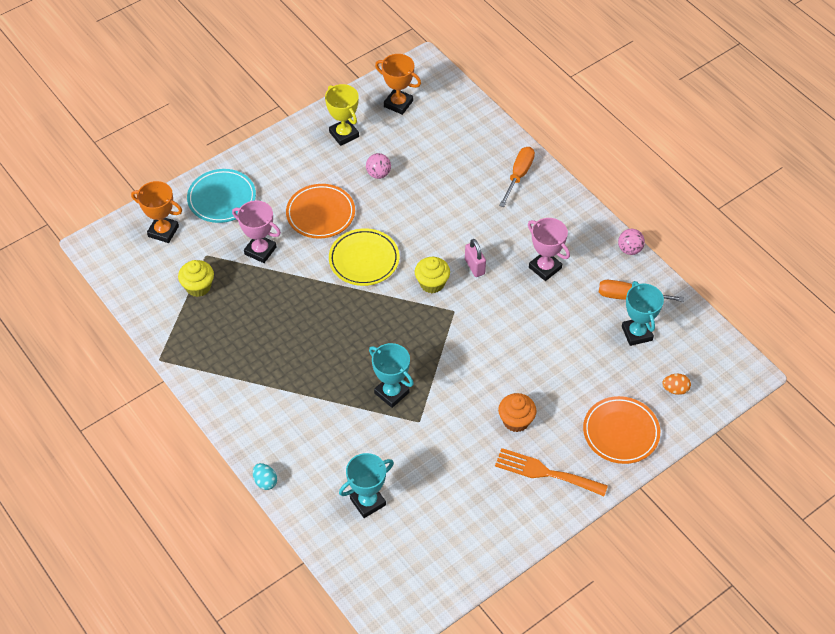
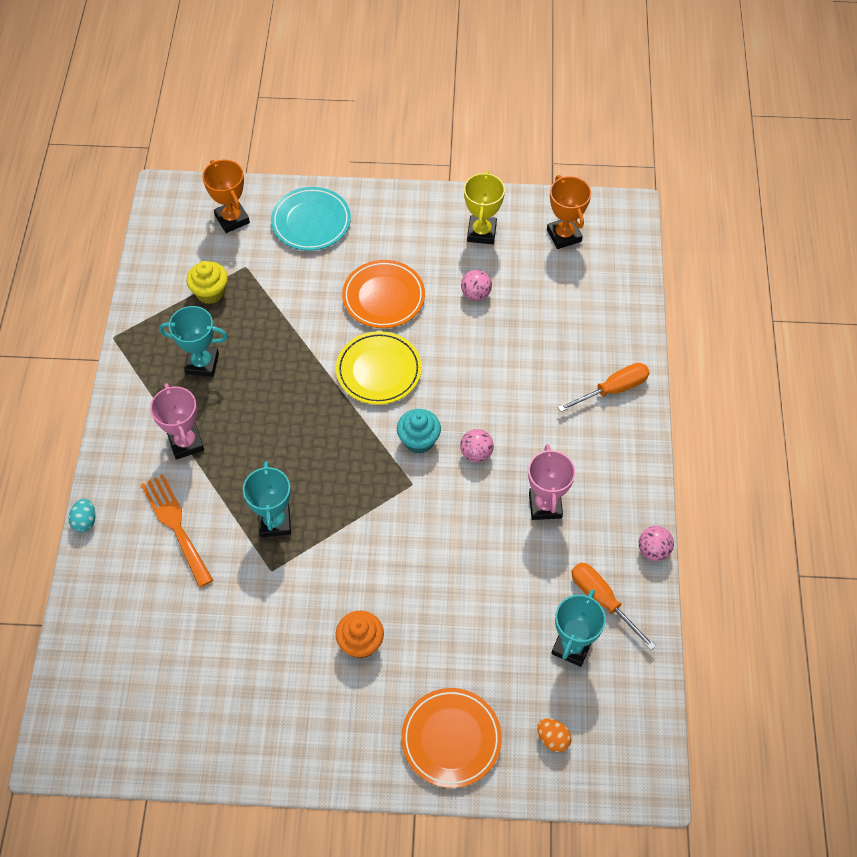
camera: 40 degrees right, 5 degrees up
(260, 250) = (295, 295): pink trophy -> pink trophy (186, 443)
(368, 502) = (149, 613): turquoise trophy -> turquoise trophy (202, 363)
(432, 283) = (419, 440): yellow cupcake -> turquoise cupcake
(474, 267) = (476, 453): pink padlock -> pink ball
(545, 472) = (336, 719): orange fork -> orange fork (175, 525)

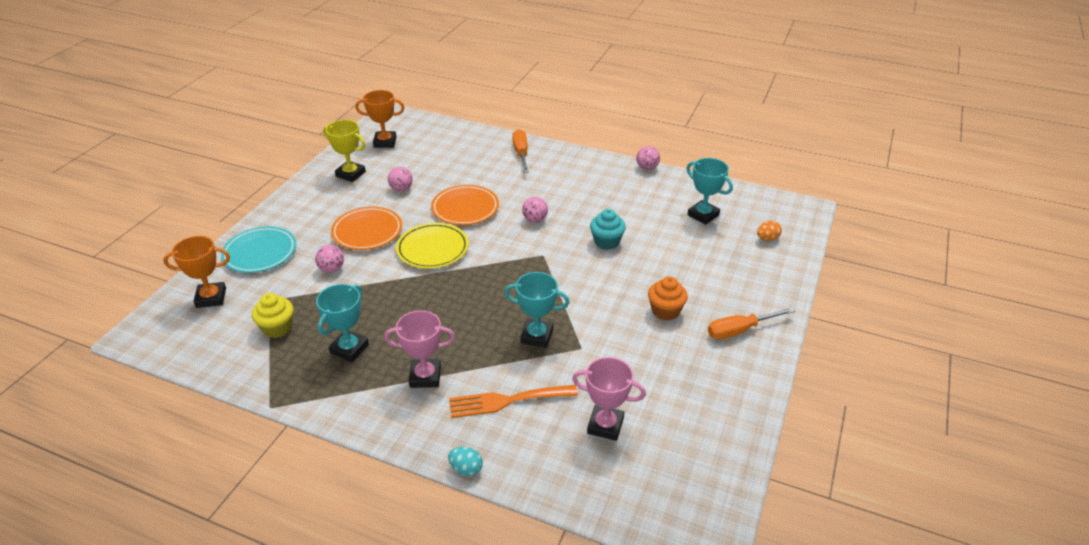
camera: 70 degrees left, 20 degrees down
(310, 294) = (332, 269): none -> pink ball
(419, 440) = (507, 243): turquoise cupcake -> turquoise cupcake (606, 242)
(451, 739) = (756, 283): orange plate -> orange plate (465, 208)
(545, 505) = (593, 200): pink trophy -> pink trophy (605, 425)
(602, 600) = (674, 195): orange screwdriver -> orange screwdriver (739, 330)

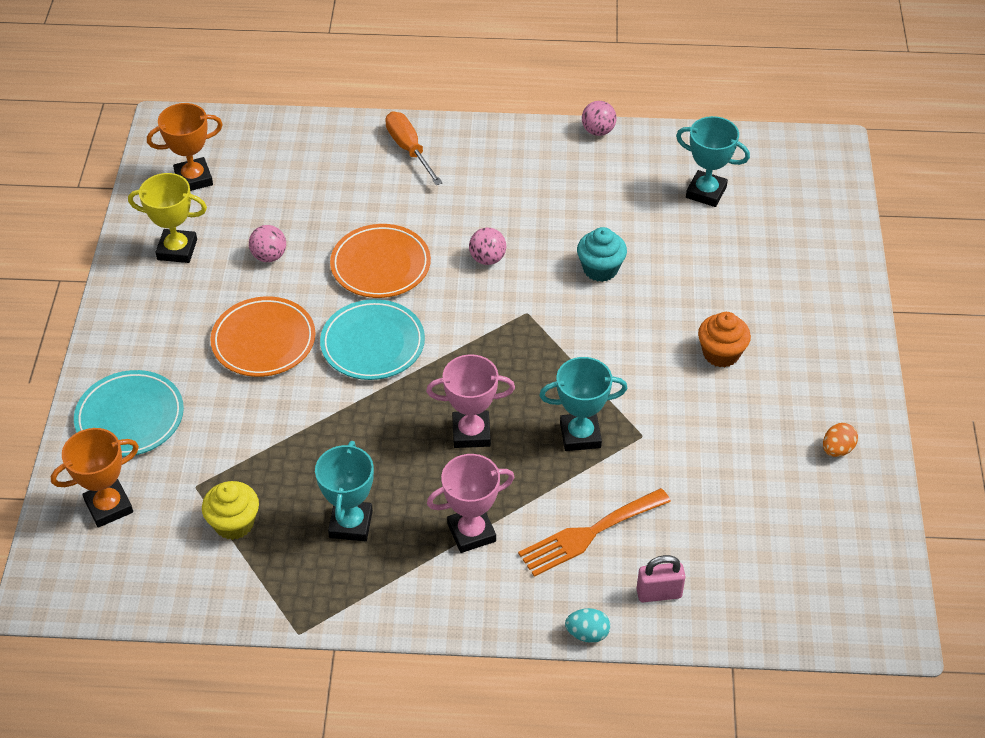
camera: 20 degrees left, 10 degrees up
(332, 269) = (251, 414): pink ball -> none
(432, 249) = (373, 344): yellow plate -> turquoise plate
(535, 456) = (659, 593): none -> pink padlock
(605, 425) = (719, 529): pink trophy -> pink trophy (471, 433)
(739, 330) = (820, 356): orange screwdriver -> none
(767, 239) = (801, 209): orange egg -> orange egg (837, 449)

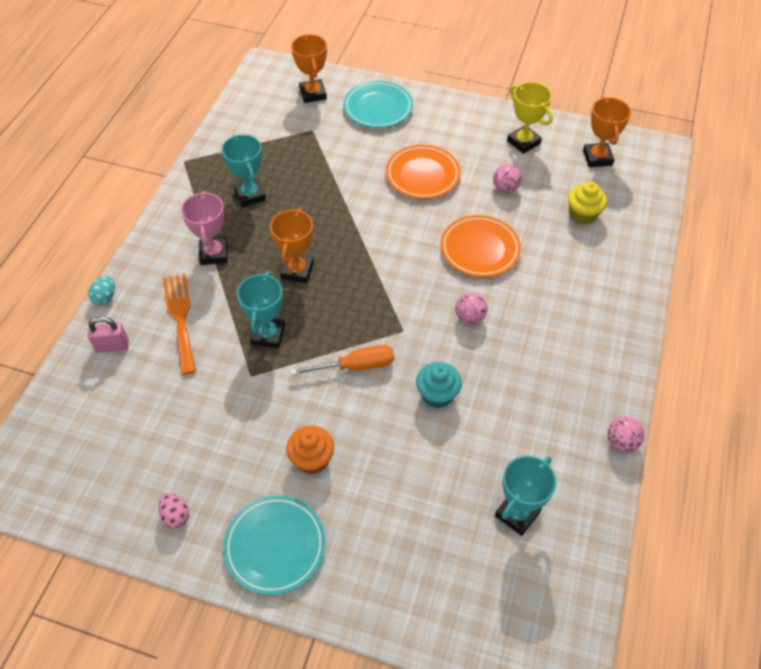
camera: 105 degrees right, 5 degrees up
(177, 249) = (523, 142): yellow trophy -> yellow trophy turned 60 degrees counterclockwise
(234, 523) = (276, 143): yellow cupcake -> yellow cupcake (582, 214)
(351, 524) = (250, 195): turquoise trophy -> turquoise trophy turned 45 degrees clockwise
(373, 344) = (400, 231): turquoise plate -> turquoise plate (275, 546)
(409, 149) = (614, 291): orange screwdriver -> orange screwdriver (356, 366)
(471, 433) = (297, 271): pink trophy -> orange trophy
(659, 593) = (112, 346): pink padlock -> pink padlock turned 75 degrees clockwise
(837, 449) = (176, 516): orange egg -> pink egg

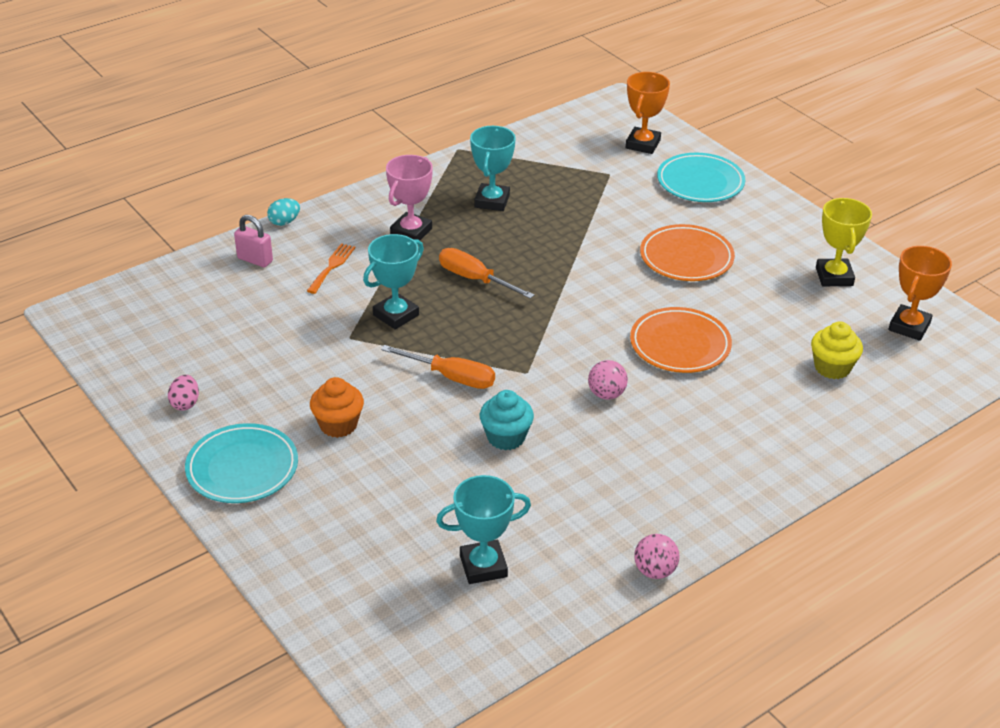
camera: 35 degrees right, 15 degrees down
(180, 318) = (332, 266): orange fork -> orange fork, size x0.62
(297, 271) = (474, 279): orange trophy -> orange screwdriver
(505, 188) = (767, 307): pink ball -> none

